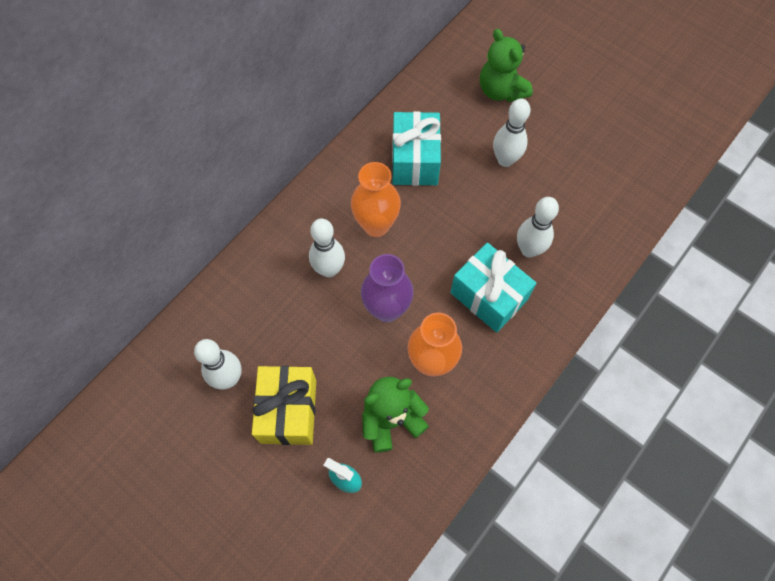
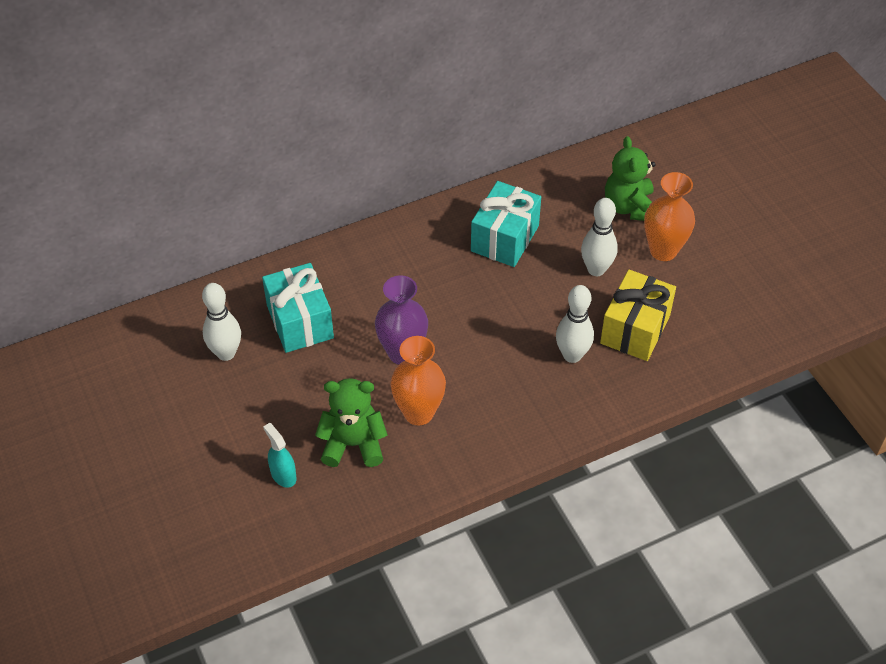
camera: 25 degrees right, 15 degrees down
(288, 411) = (264, 400): yellow gift -> yellow gift (635, 329)
(329, 269) = (368, 300): white bowling pin -> none
(376, 225) = (434, 280): orange vase -> orange vase (663, 250)
(489, 296) = (507, 379): turquoise gift -> turquoise gift (300, 322)

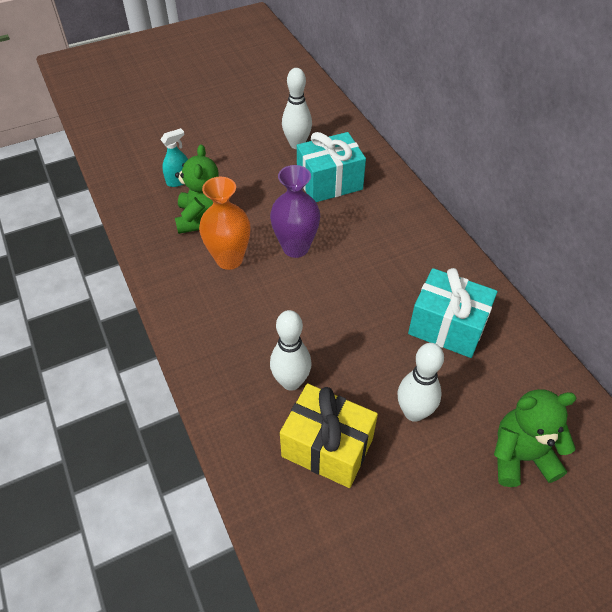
camera: 90 degrees right, 0 degrees up
(663, 250) = (454, 490): orange vase -> none

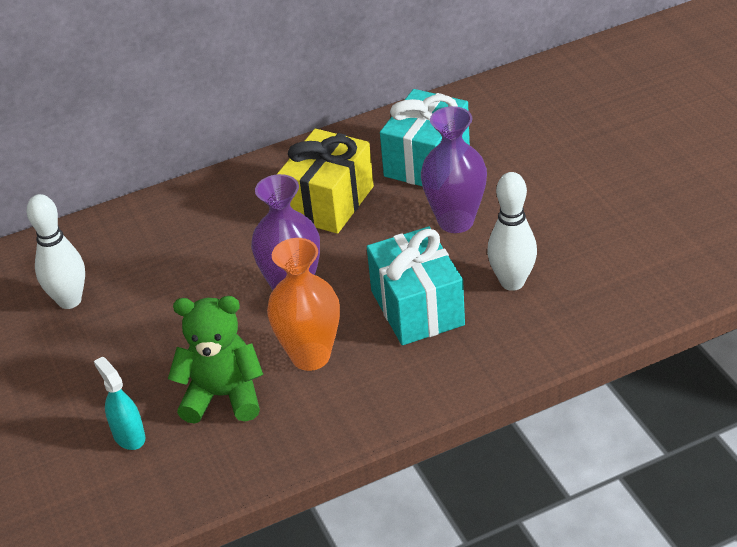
camera: 85 degrees left, 10 degrees down
(327, 447) = (594, 249): yellow gift -> yellow gift (329, 202)
(329, 183) = (166, 262): turquoise gift -> turquoise gift (417, 308)
(368, 345) = (456, 221): none -> purple vase
(414, 412) = (542, 187): white bowling pin -> none
(521, 456) = (583, 120): green teddy bear -> none

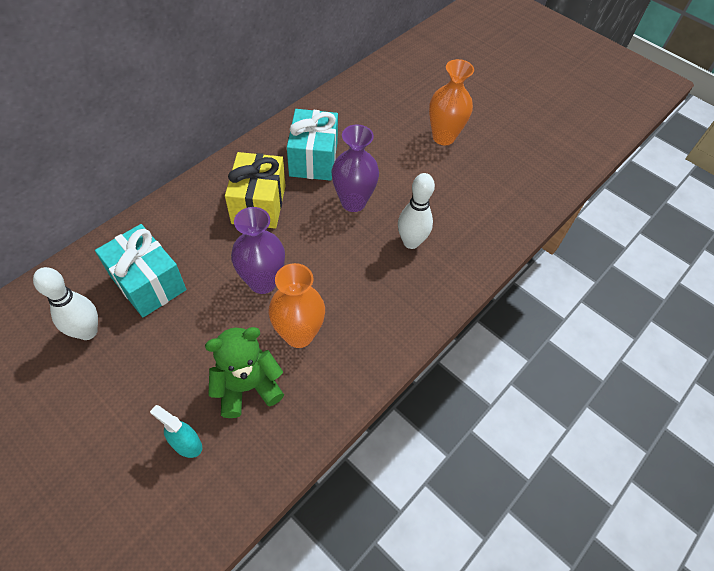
camera: 30 degrees left, 15 degrees up
(417, 308) = (357, 276): turquoise gift -> turquoise gift (148, 283)
(630, 161) = (443, 137): none -> orange vase

